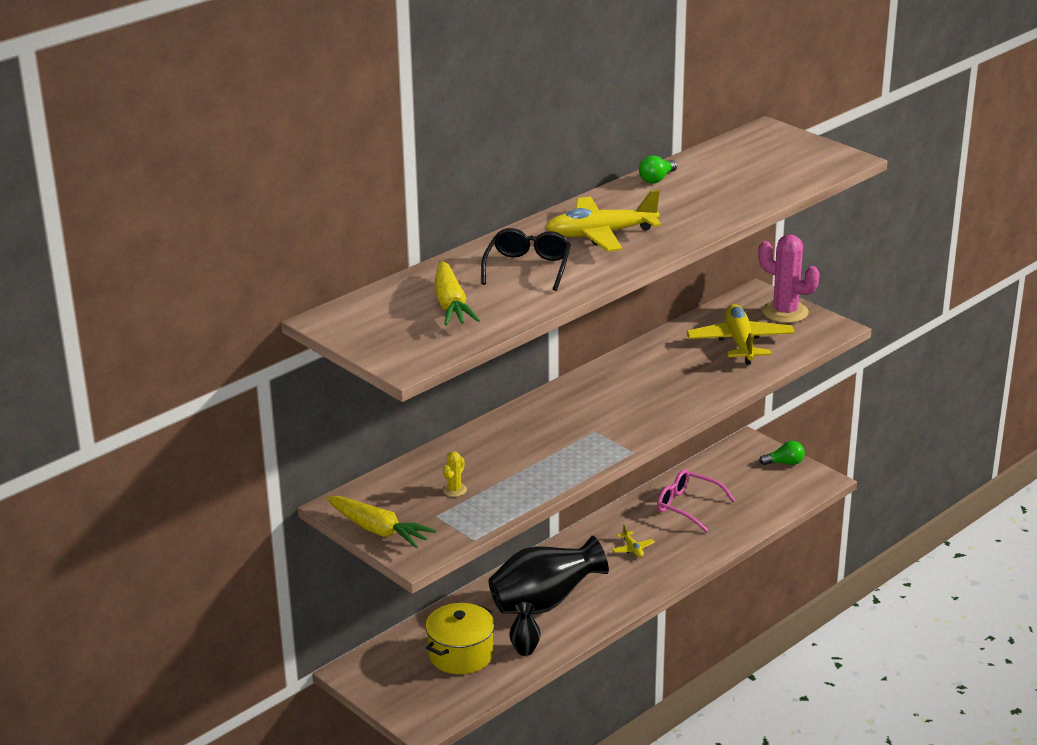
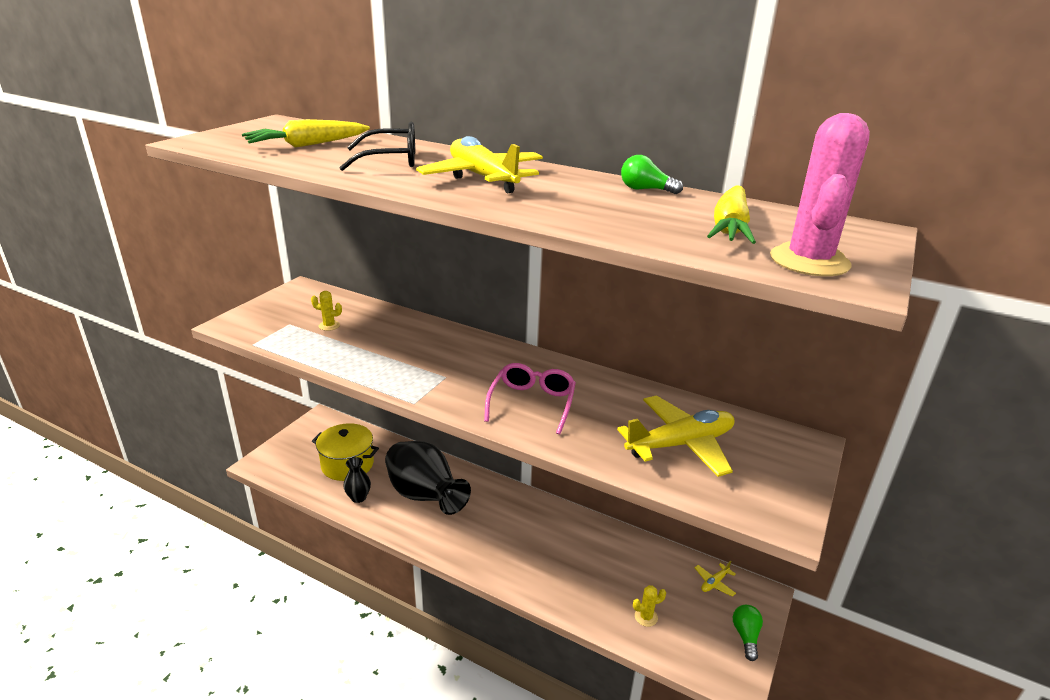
camera: 70 degrees right, 0 degrees up
(378, 530) = (268, 305): yellow carrot -> yellow carrot (730, 228)
(632, 549) = (525, 537): yellow plane -> yellow plane (714, 583)
(687, 506) = (614, 565): pink glasses -> pink glasses (532, 403)
(750, 505) = (646, 617): none -> yellow cactus
(784, 463) = (746, 636): green light bulb -> green light bulb turned 150 degrees counterclockwise
(785, 312) = (784, 471): pink cactus -> pink cactus (809, 261)

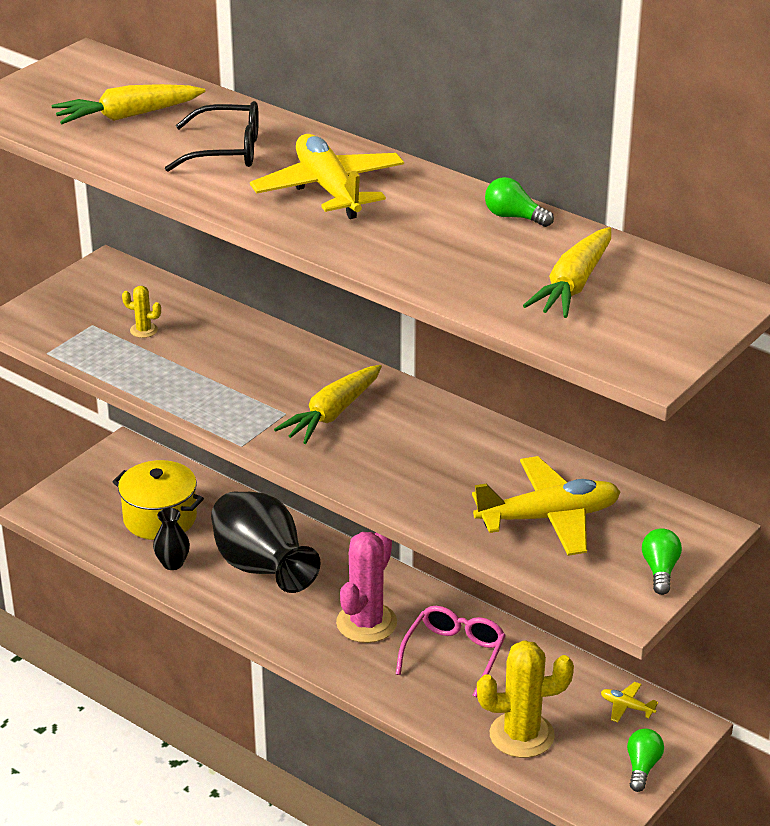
camera: 10 degrees right, 5 degrees up
(482, 375) = (332, 414): none -> yellow carrot
(532, 403) = (385, 455): pink glasses -> pink glasses (454, 655)
(646, 617) = (521, 735): yellow cactus -> yellow cactus, size x2.19
(714, 583) = (627, 707): yellow plane -> yellow plane turned 60 degrees clockwise
(792, 483) = (660, 570): none -> green light bulb
(809, 261) = (624, 337): pink cactus -> pink cactus (366, 623)

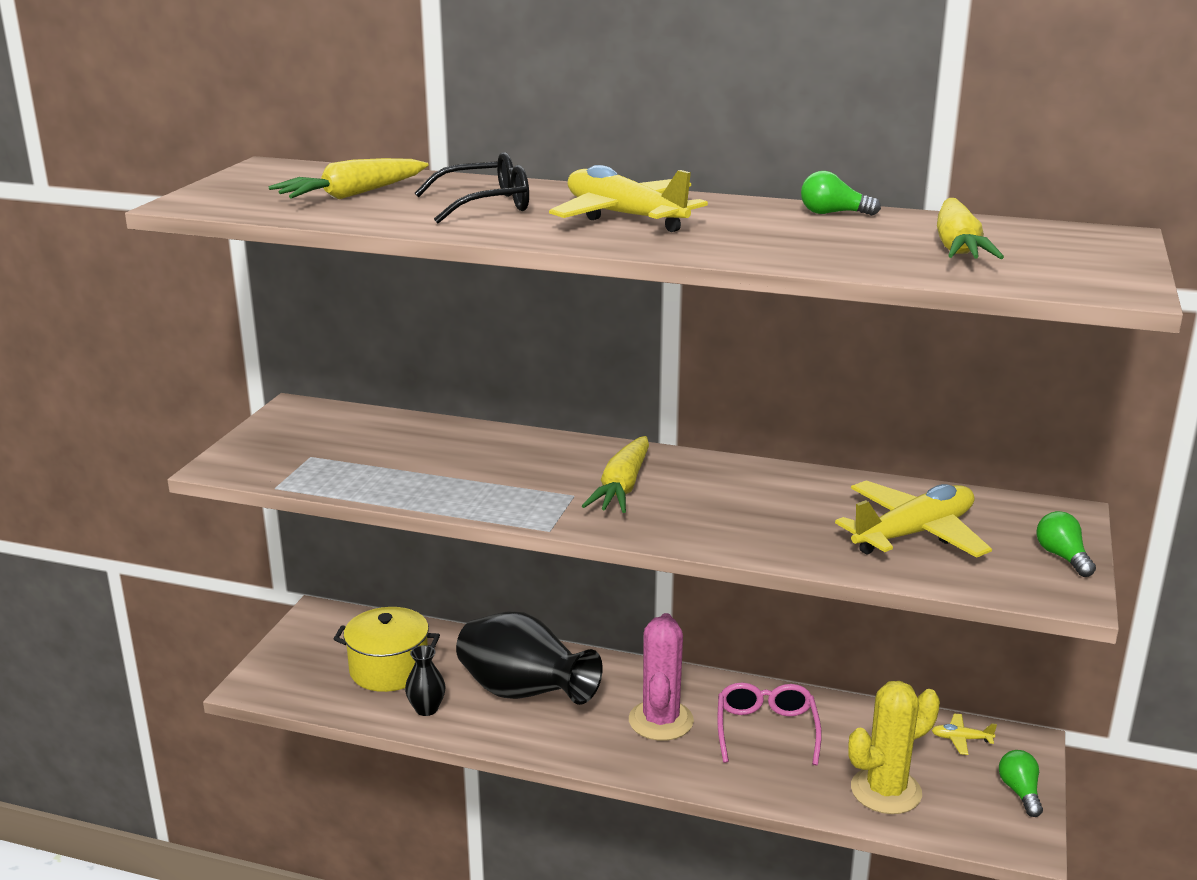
camera: 20 degrees left, 10 degrees down
(144, 330) = (370, 452): yellow cactus -> none

